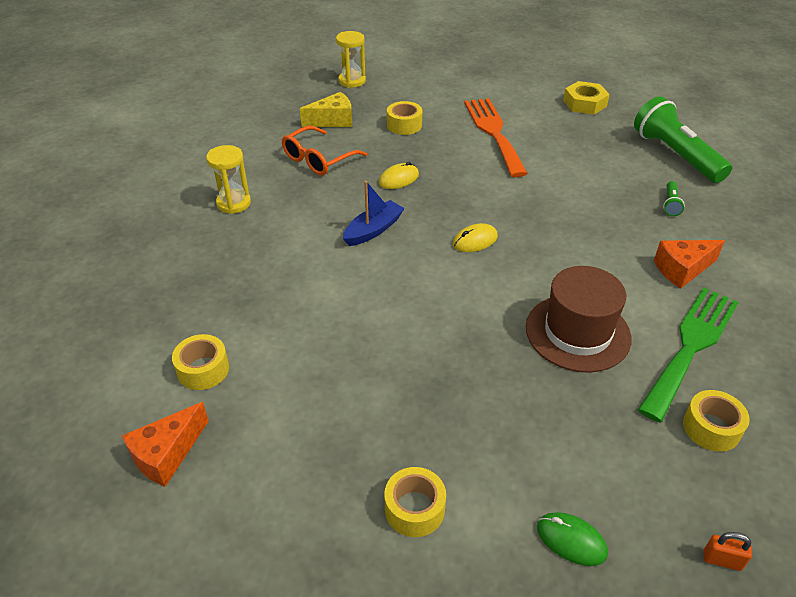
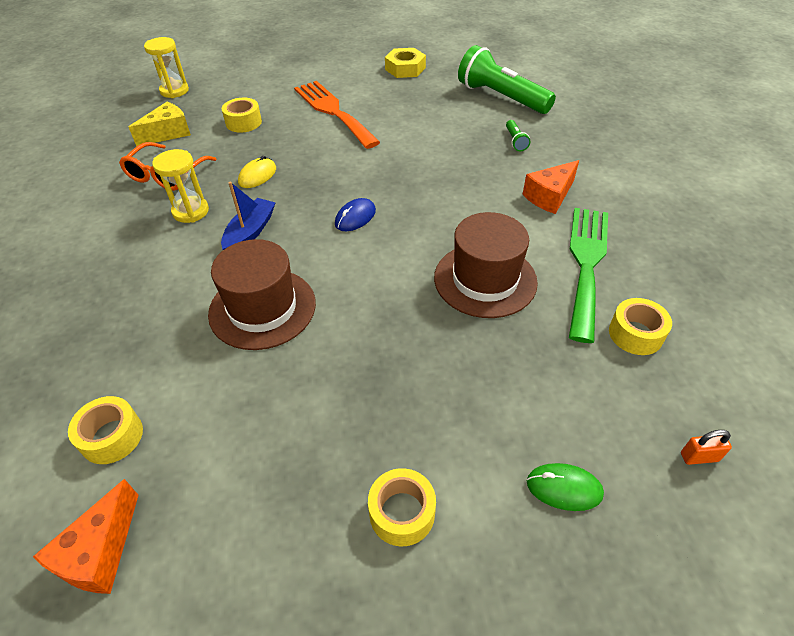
camera: 20 degrees left, 5 degrees up
(233, 203) = (87, 242): yellow hourglass -> yellow hourglass (190, 211)
(360, 300) = (262, 308): none -> brown hat
(475, 240) = (355, 217): yellow mouse -> blue mouse

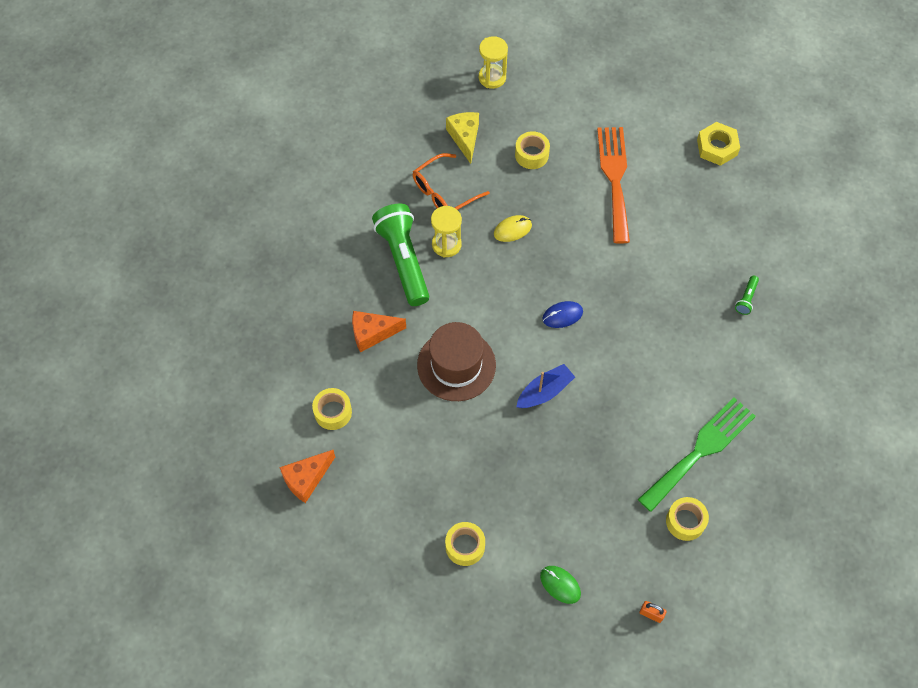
camera: 30 degrees right, 15 degrees up
(168, 133) = (465, 138): yellow cheese -> yellow cheese turned 90 degrees counterclockwise
(250, 232) = (479, 290): blue boat -> blue boat (544, 391)
(485, 279) = (618, 424): brown hat -> none
(501, 97) = (777, 236): green flashlight -> green flashlight (403, 260)
(549, 196) = (725, 374): orange cheese -> orange cheese (372, 333)

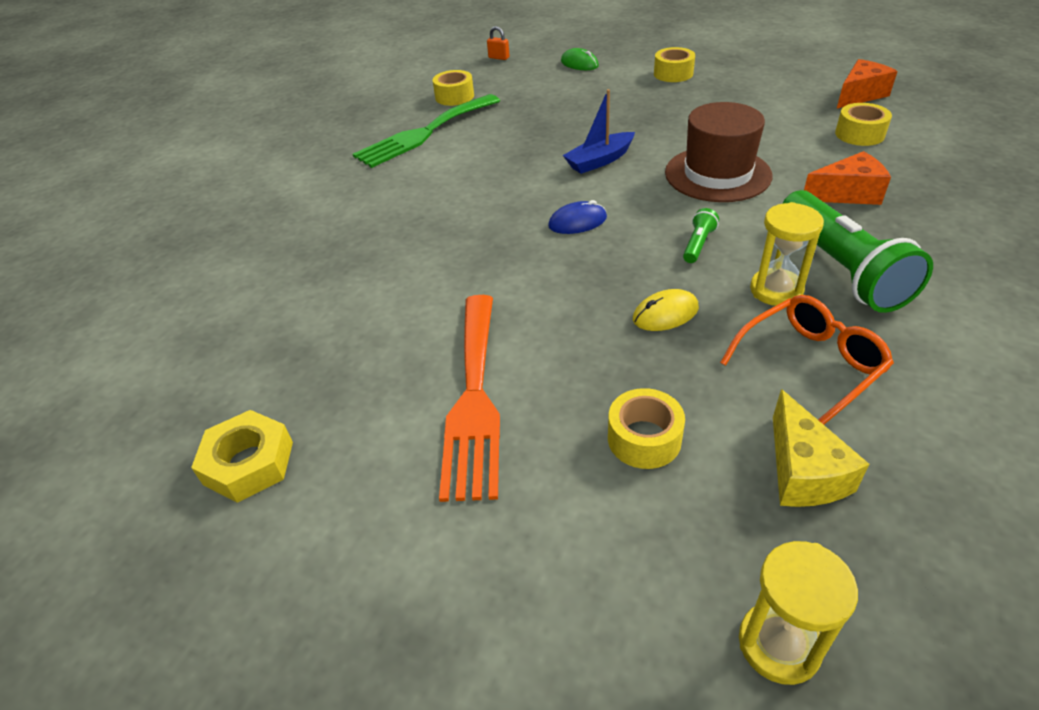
camera: 175 degrees left, 20 degrees down
(746, 299) = (310, 249): green flashlight -> green flashlight (698, 244)

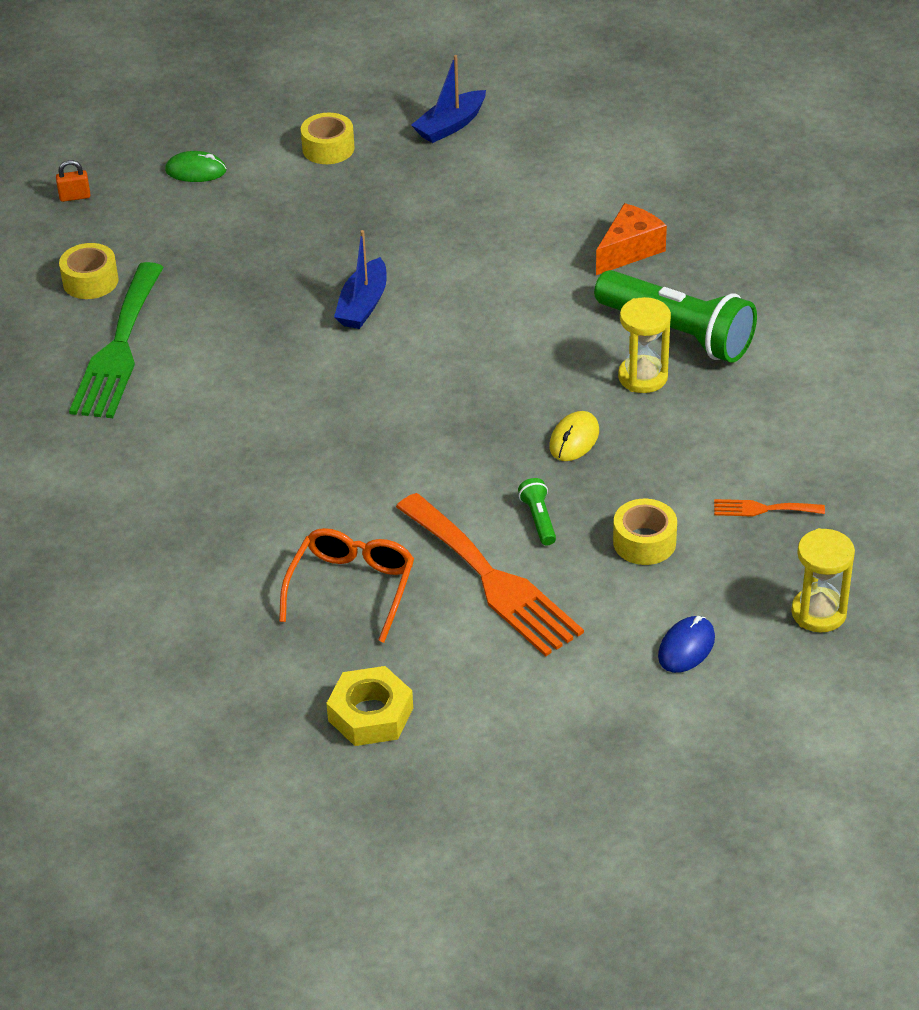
camera: 40 degrees left, 0 degrees up
(577, 222) = (413, 385): blue mouse -> blue mouse (686, 647)
(698, 244) = (544, 361): green flashlight -> green flashlight (539, 519)
(717, 174) = (496, 274): brown hat -> none
(771, 83) = (450, 125): none -> blue boat
(803, 471) = (763, 509): yellow cheese -> orange fork
(810, 365) = (713, 430): orange glasses -> orange glasses (352, 588)
(859, 95) = (555, 113): orange cheese -> none
(859, 134) = (591, 170): yellow tape -> none

